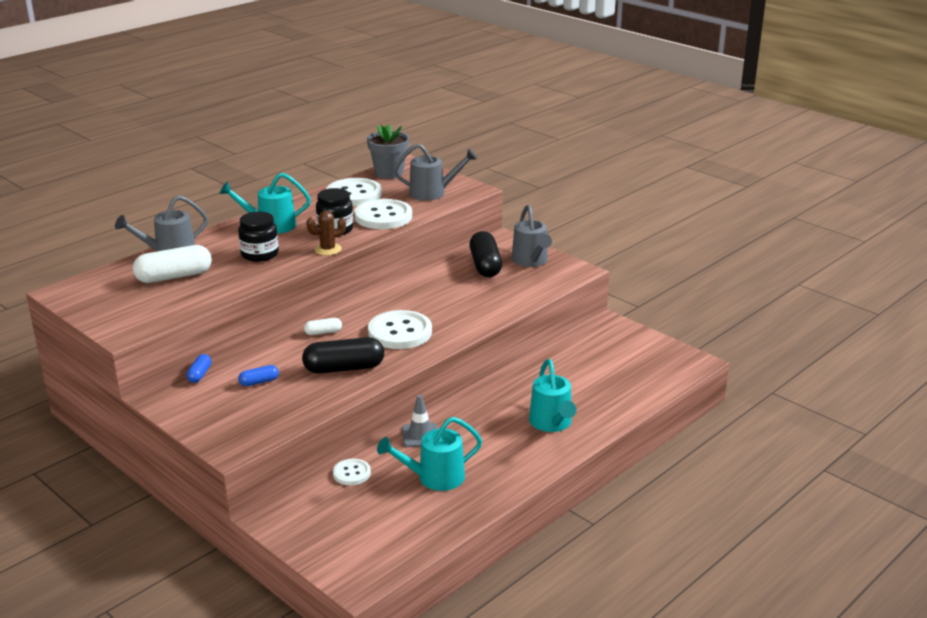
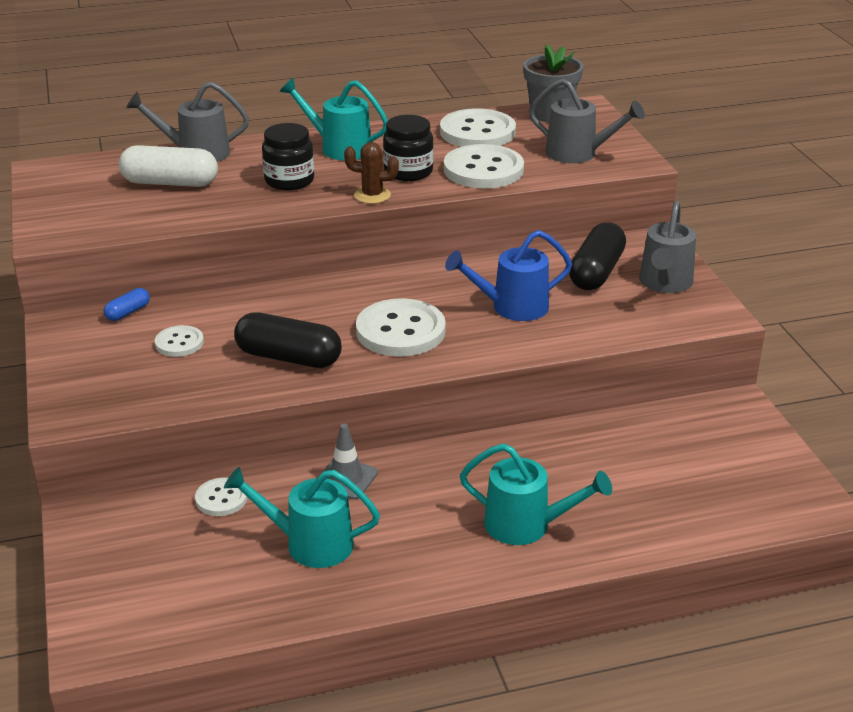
camera: 30 degrees right, 5 degrees up
(259, 382) = (179, 343): blue capsule -> white button
(323, 332) = (311, 303): white capsule -> none
(454, 299) = (511, 307): none -> blue watering can
(552, 424) = (527, 525): turquoise watering can -> turquoise watering can turned 90 degrees counterclockwise

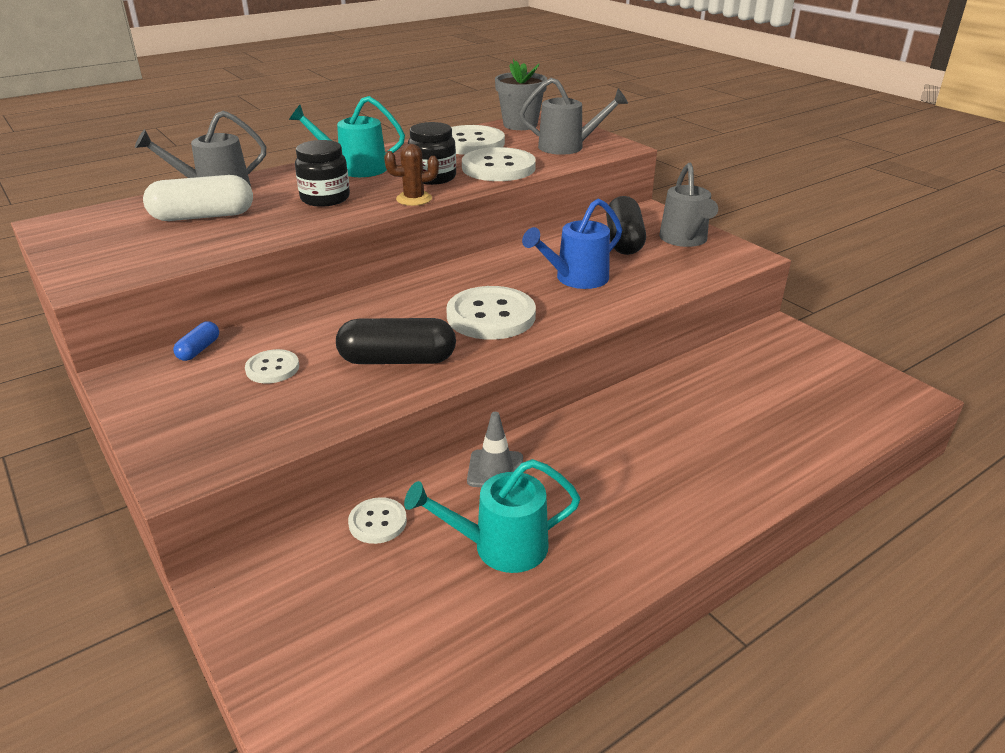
camera: 20 degrees left, 0 degrees up
(527, 525) = (695, 473): turquoise watering can -> none

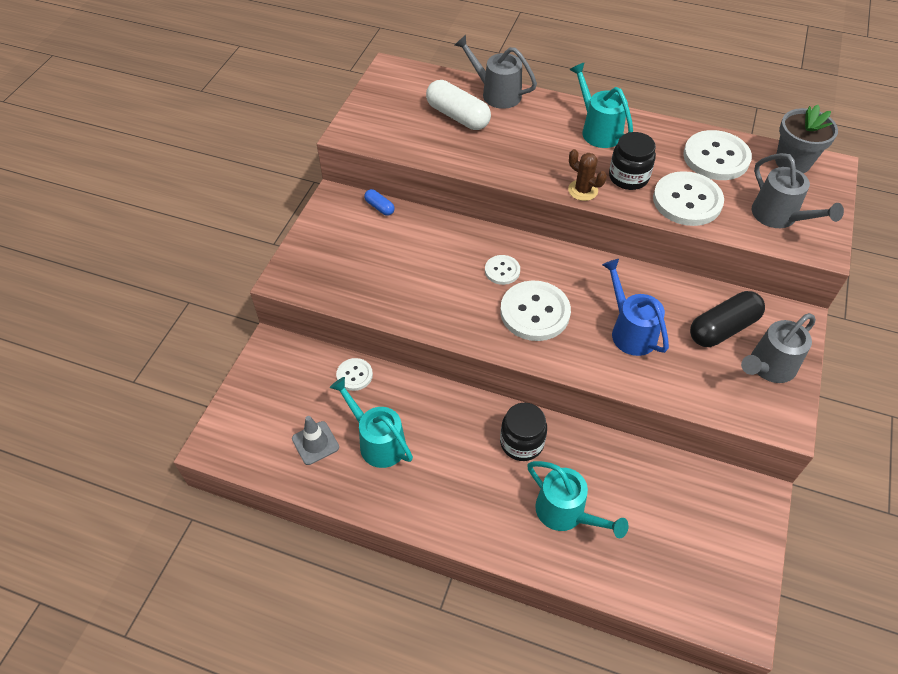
camera: 55 degrees right, 20 degrees up
(199, 349) = (379, 207): blue capsule -> blue capsule turned 60 degrees clockwise
(272, 368) = (390, 250): white button -> white button (502, 271)
(325, 198) = (537, 149): black jar -> black jar (521, 442)
(397, 360) = (445, 298): black capsule -> none
(495, 469) = (437, 402): grey traffic cone -> grey traffic cone (315, 443)
(575, 279) = (629, 330): blue watering can -> blue watering can turned 45 degrees clockwise
(723, 442) = (566, 513): none -> turquoise watering can

